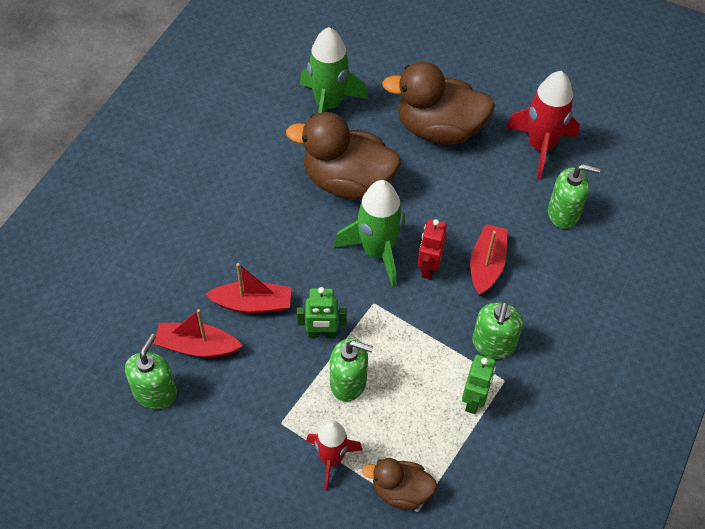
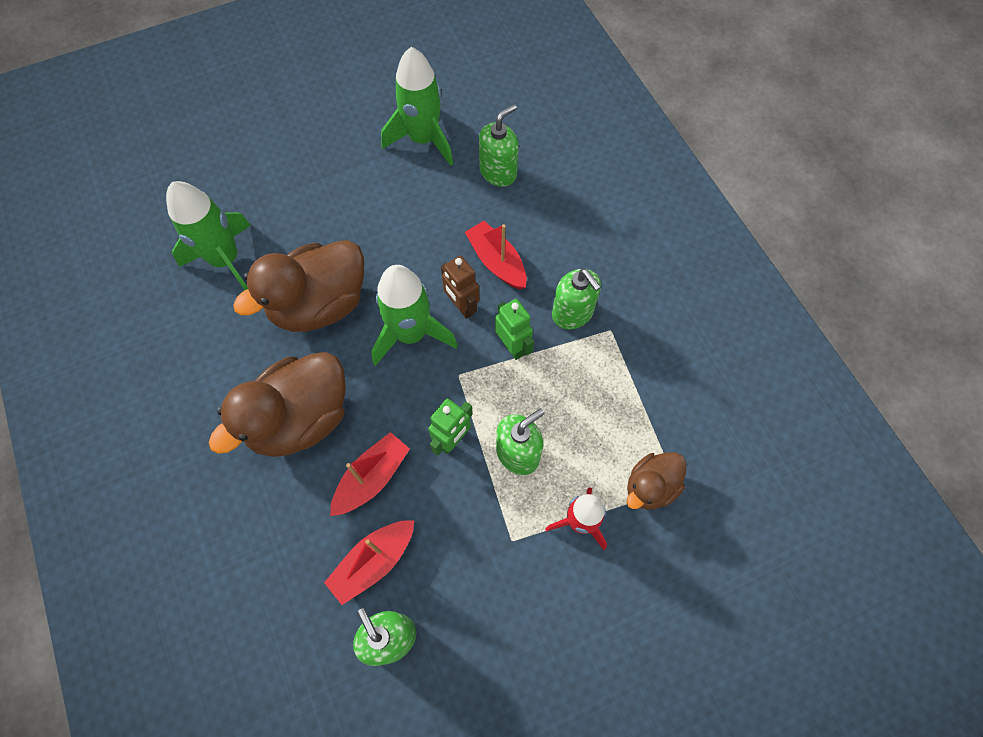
camera: 50 degrees left, 10 degrees up
(428, 268) = (462, 306): red robot -> brown robot
(439, 129) = (336, 196): brown duck -> brown duck (300, 419)
(474, 400) = (611, 366): green robot -> green robot (512, 346)
(540, 147) = (423, 140): red rocket -> green rocket

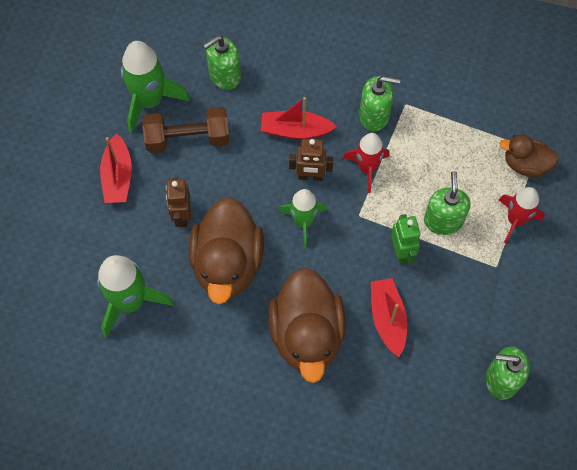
camera: 50 degrees left, 0 degrees up
(337, 238) = (182, 216): none -> brown robot
(373, 561) = (445, 356): red boat -> red boat (118, 176)
(411, 334) = (303, 222): green rocket -> green rocket, size x0.66
(413, 190) = (188, 138): none -> brown dumbbell
(498, 172) = (224, 76): green soap dispenser -> green soap dispenser turned 120 degrees counterclockwise
(512, 346) = (367, 168): green robot -> red rocket
(650, 486) = (525, 165): brown duck -> brown duck turned 105 degrees clockwise

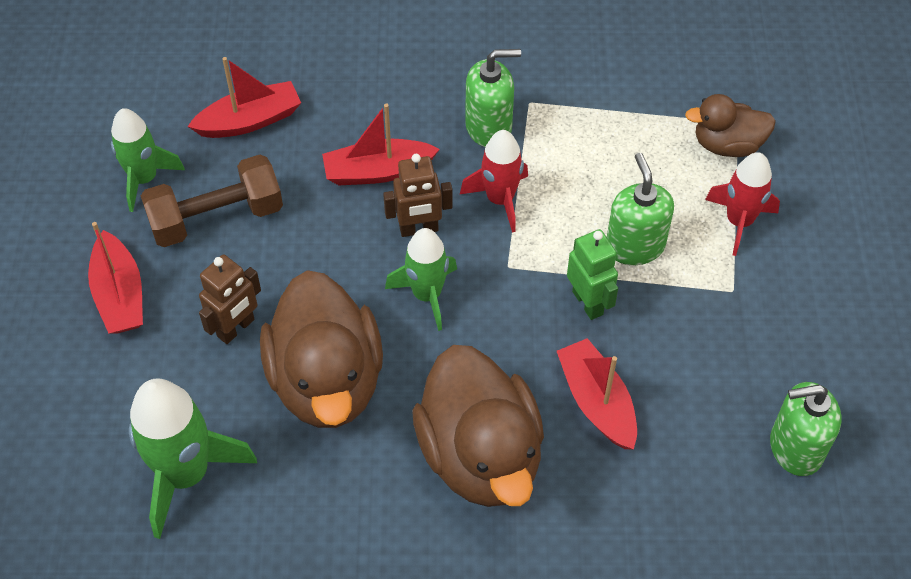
camera: 15 degrees left, 10 degrees down
(150, 101) = (144, 179): green rocket -> green rocket, size x0.66
(182, 216) = (236, 328): brown robot -> brown robot turned 120 degrees counterclockwise
(224, 76) = (250, 121): green soap dispenser -> red boat

